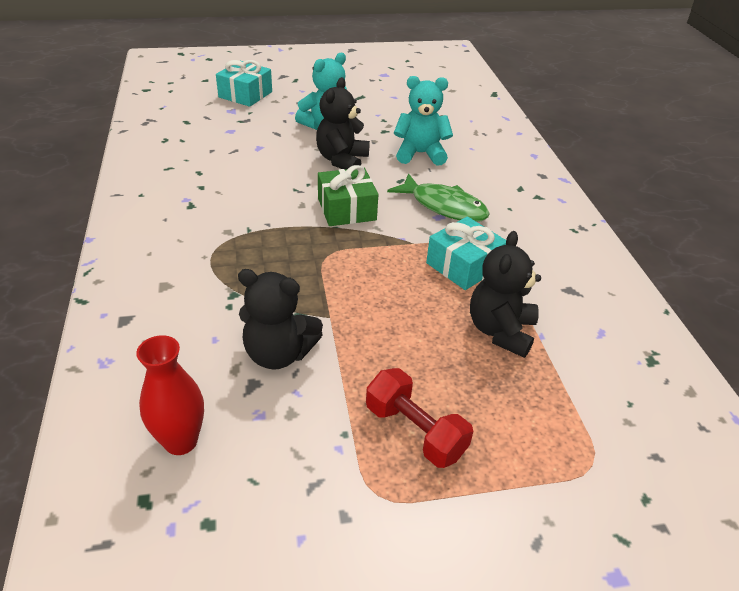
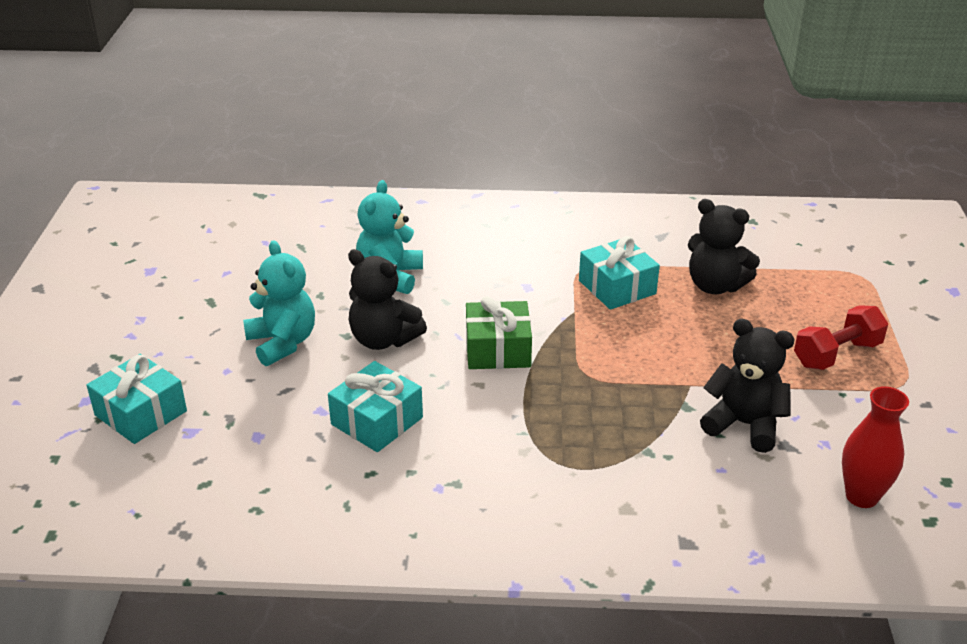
camera: 75 degrees left, 5 degrees down
(251, 168) = (377, 421): none -> turquoise gift
(278, 354) = (744, 424): black teddy bear -> black teddy bear turned 90 degrees counterclockwise
(444, 206) = (509, 280): green fish -> none

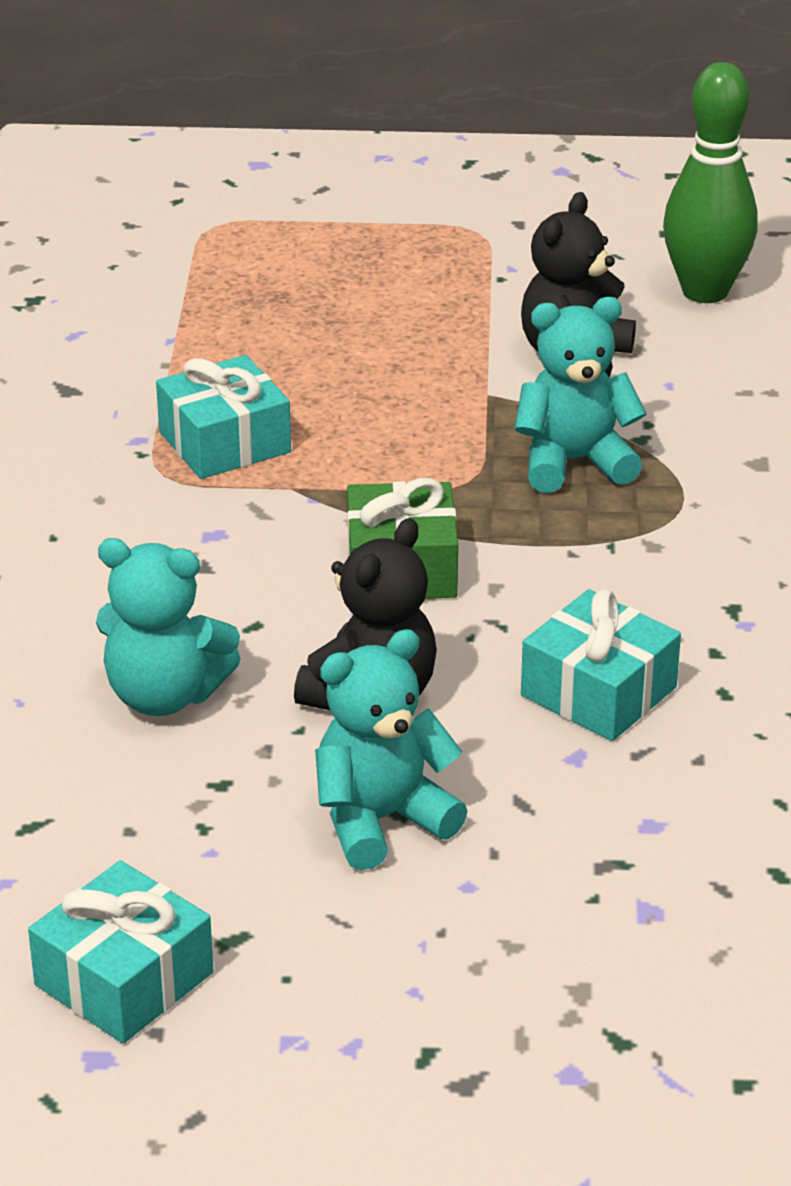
camera: 90 degrees left, 0 degrees up
(141, 413) = (603, 985): turquoise gift -> turquoise gift (124, 979)
(615, 420) = (574, 462): none -> turquoise teddy bear
(715, 286) = (228, 350): black teddy bear -> none
(837, 354) = (411, 270): red dumbbell -> none
(861, 496) = (705, 291): red vase -> green bowling pin

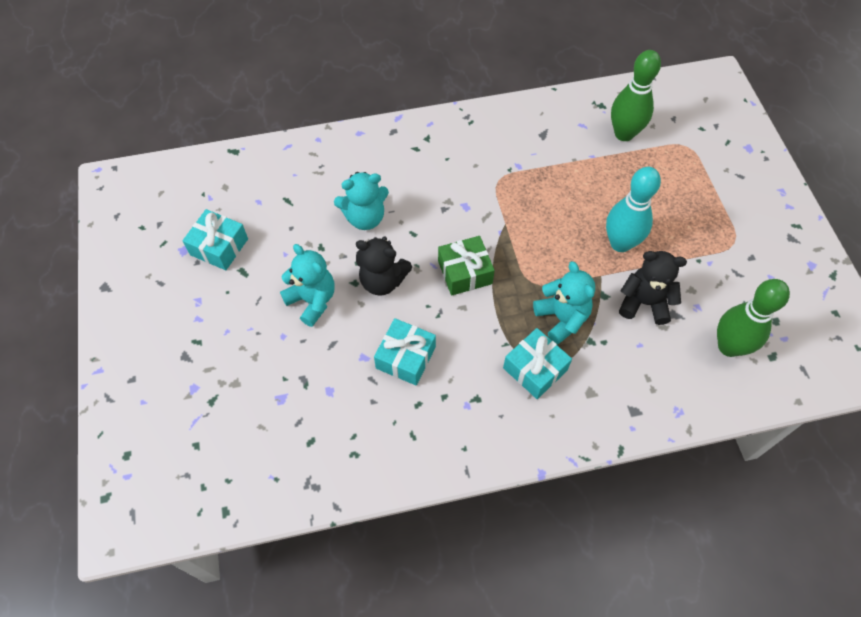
camera: 75 degrees right, 25 degrees up
(133, 289) = (624, 134): none -> green bowling pin
(164, 695) = (365, 217): turquoise teddy bear -> turquoise teddy bear turned 105 degrees counterclockwise
(224, 442) = (527, 193): turquoise gift -> turquoise gift (535, 369)
(418, 354) = (620, 243): none -> turquoise bowling pin

